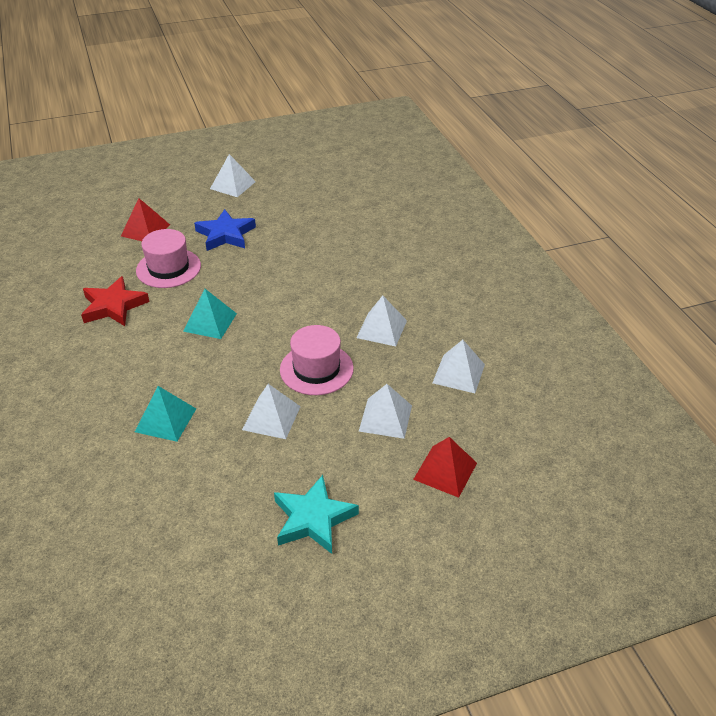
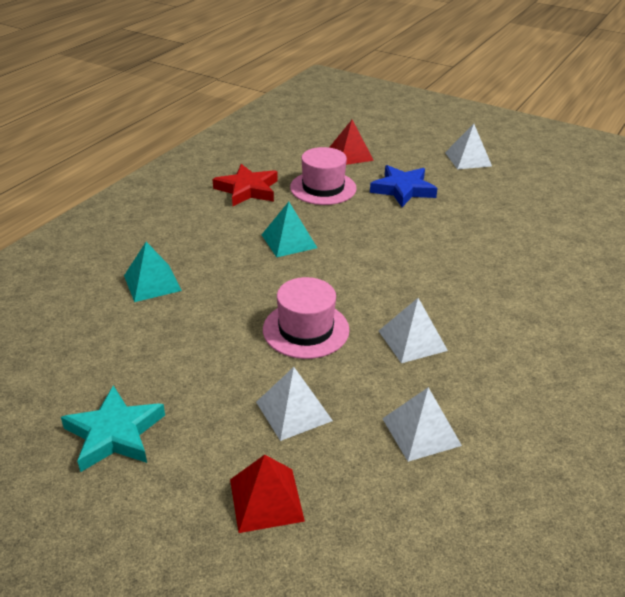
camera: 50 degrees right, 5 degrees down
(271, 418) = (214, 337): white pyramid -> none

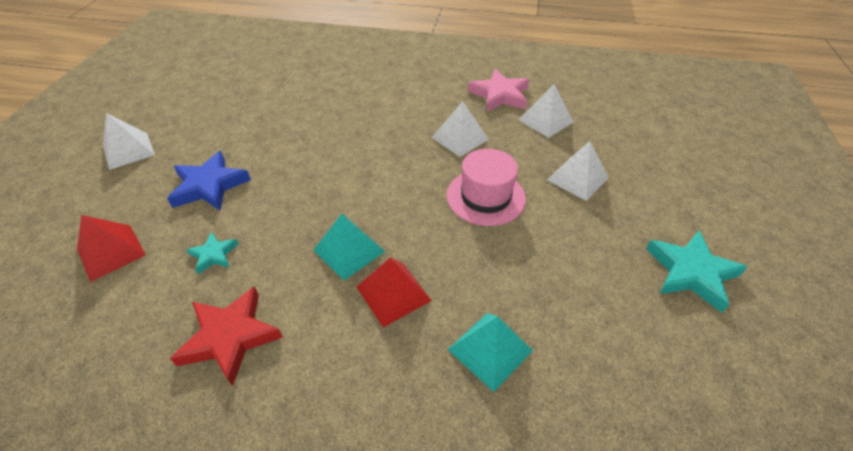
camera: 110 degrees left, 10 degrees up
(266, 499) = (656, 170): red pyramid -> red pyramid (393, 293)
(323, 188) = (214, 255): pink hat -> turquoise star
(500, 408) = (500, 95): none -> pink star

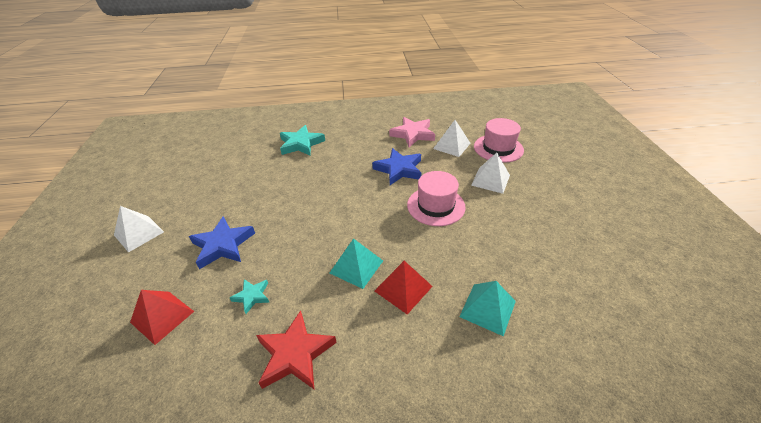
camera: 15 degrees left, 5 degrees down
(460, 138) = (399, 169): white pyramid -> blue star
(609, 137) = (498, 148): none -> pink hat
(691, 273) = (588, 224): turquoise star -> turquoise star (301, 144)

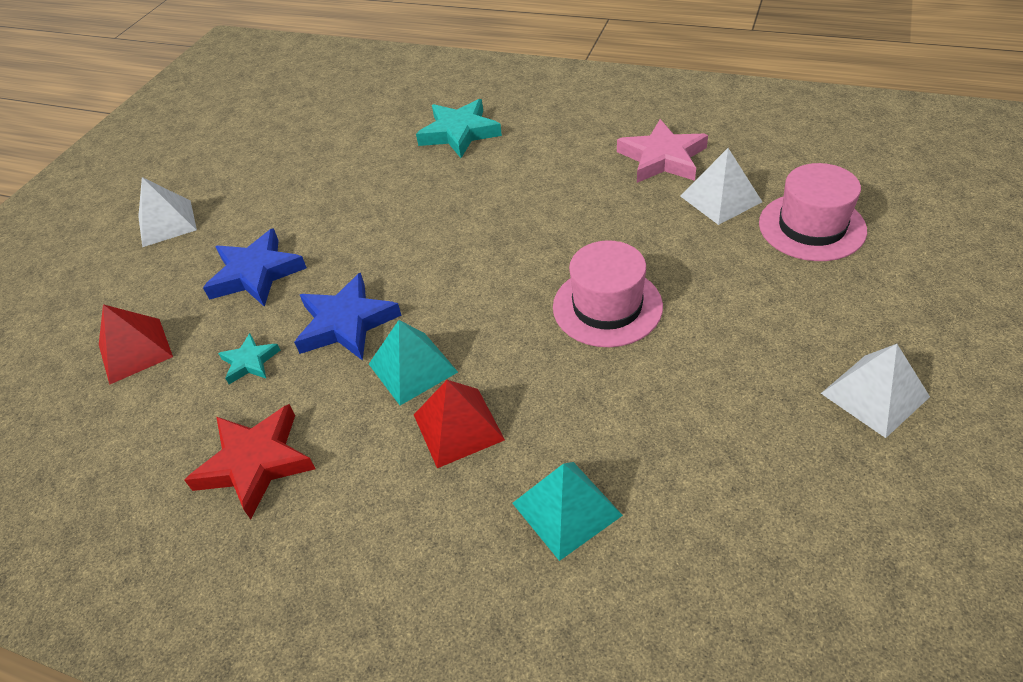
camera: 30 degrees right, 5 degrees up
(399, 169) = (590, 221): blue star -> blue star (346, 323)
(490, 180) = (745, 287): white pyramid -> white pyramid (874, 395)

